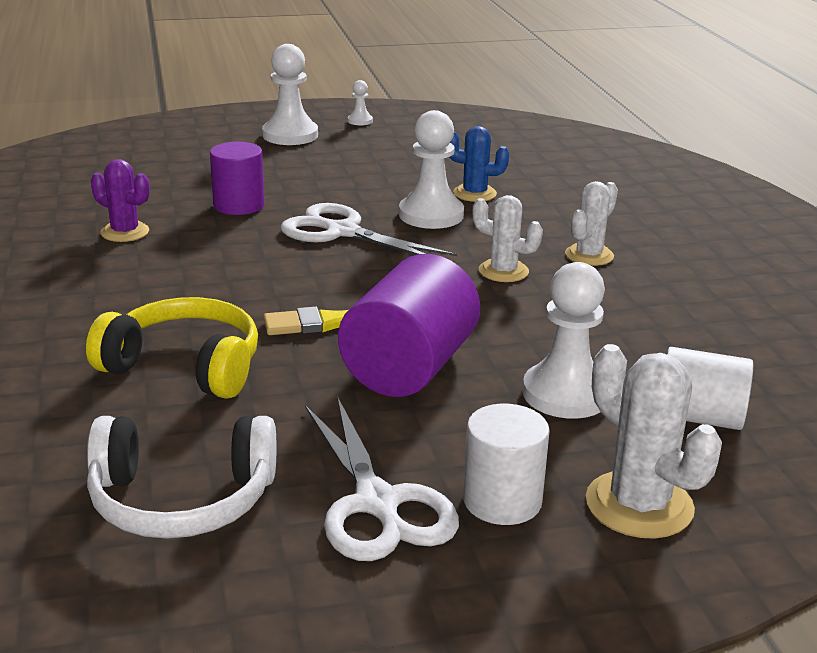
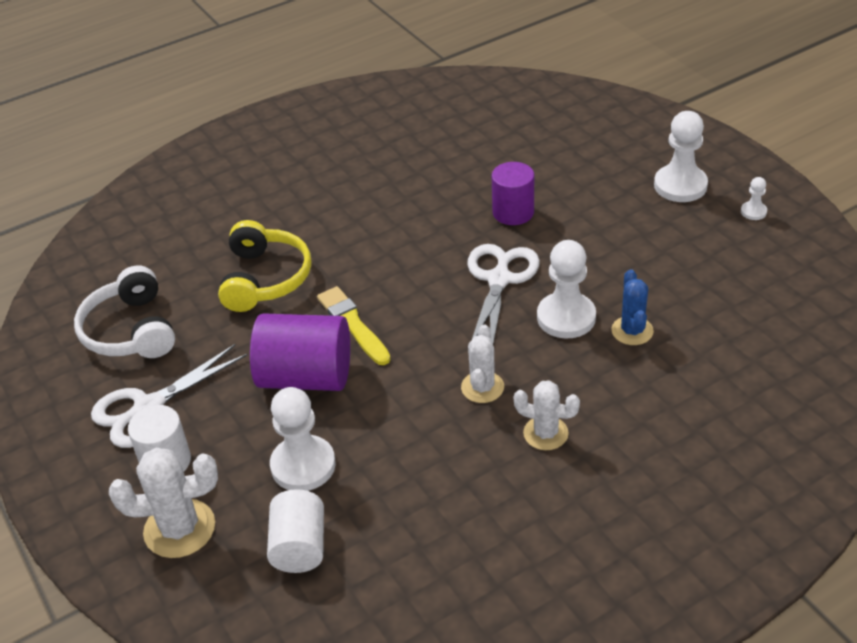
camera: 75 degrees right, 15 degrees up
(125, 232) = (432, 180): purple cactus -> none
(639, 505) = (179, 529): white cactus -> white cactus turned 45 degrees clockwise

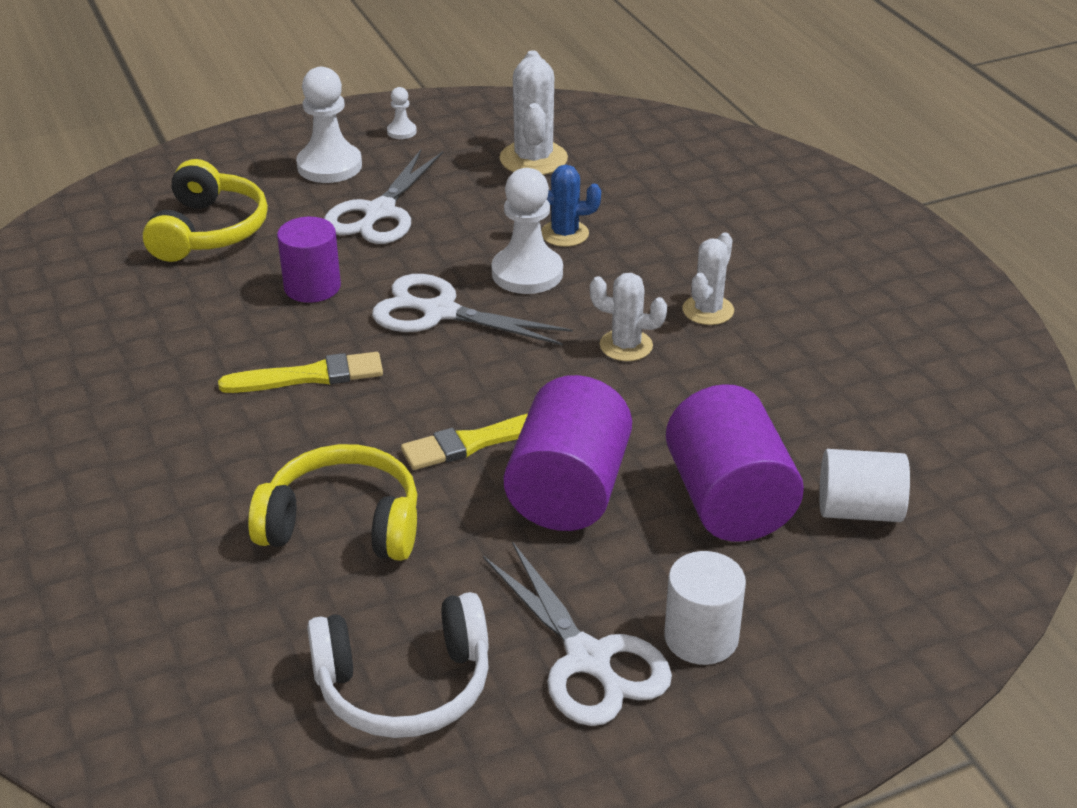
camera: 85 degrees left, 5 degrees down
(179, 529) = (825, 622): white cactus -> white cactus (533, 159)
(303, 465) = (728, 501): white pawn -> purple cylinder
(409, 233) = (308, 376): none -> yellow brush
(567, 151) = (209, 231): none -> yellow headphones
(623, 224) = (379, 212): none -> white scissors

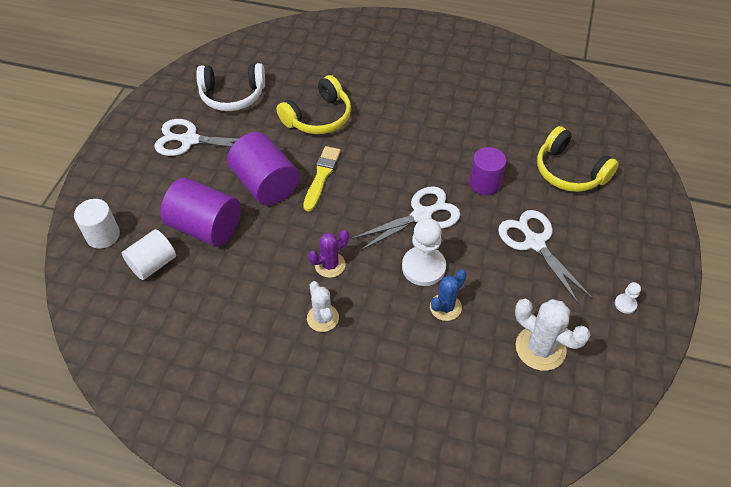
camera: 130 degrees right, 15 degrees up
(308, 376) = (416, 150): yellow brush -> none
(329, 166) = (605, 249): white pawn -> none
(404, 685) = (232, 95): white headphones -> white headphones turned 120 degrees counterclockwise
(626, 346) = (330, 265): white cactus -> purple cactus
(701, 637) = (162, 172): white cylinder -> white cylinder (103, 235)

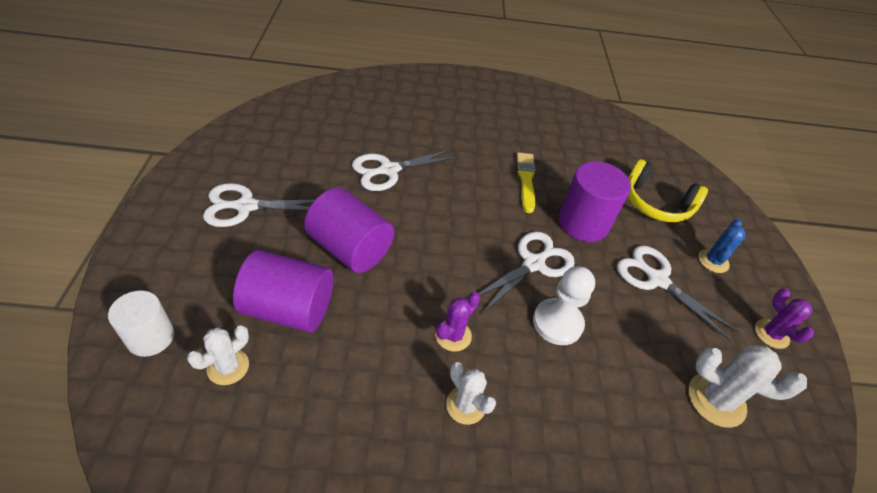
camera: 20 degrees left, 5 degrees down
(153, 264) = (228, 367): white cylinder -> white cactus
(232, 95) = (286, 154): white headphones -> none
(318, 117) = (389, 170): yellow headphones -> white scissors
(321, 176) = (411, 233): yellow brush -> yellow brush (526, 180)
(445, 307) = (599, 367): blue cactus -> blue cactus (713, 261)
(485, 183) = (583, 223): purple cylinder -> purple cylinder, size x1.54
(625, 304) = (771, 334): white pawn -> purple cactus

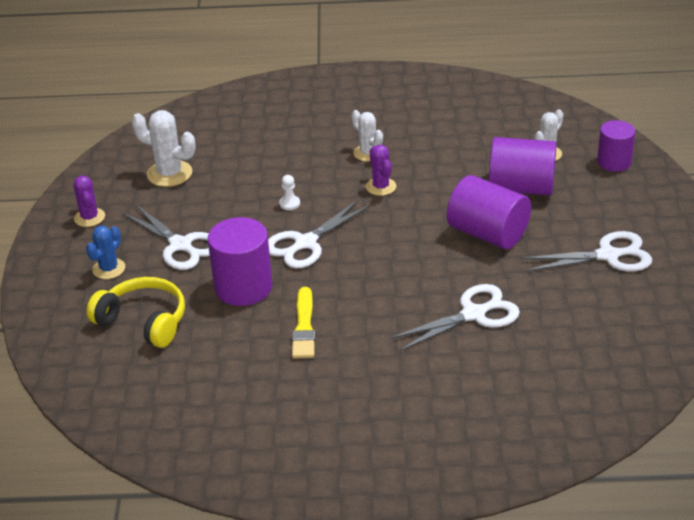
camera: 175 degrees left, 10 degrees down
(151, 337) = (614, 162): white cylinder -> purple cylinder
(453, 335) = (381, 187): purple cactus -> purple cactus turned 60 degrees counterclockwise
(557, 323) = (289, 204): white pawn -> white pawn, size x0.47

